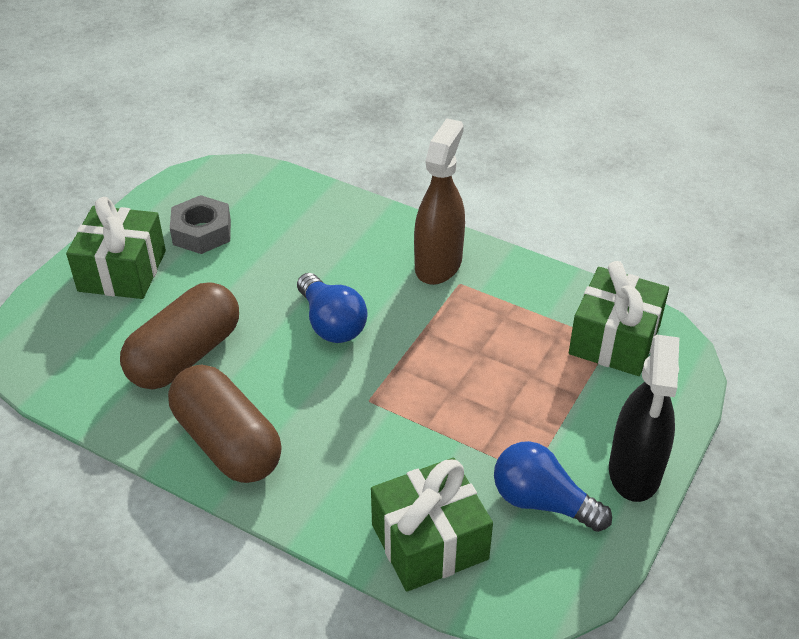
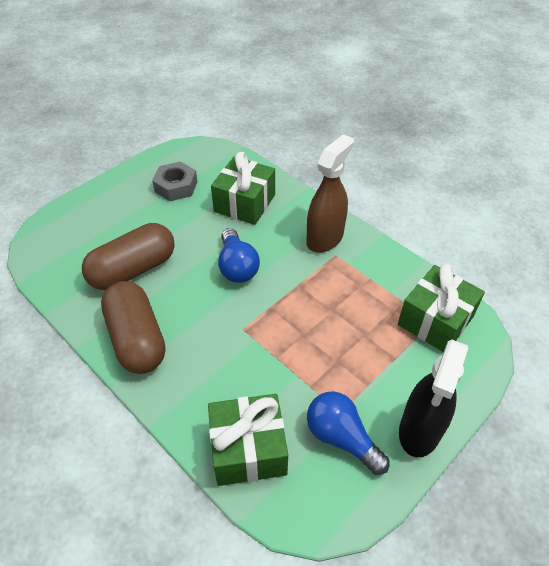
camera: 15 degrees right, 5 degrees up
(122, 271) = (116, 203): green gift -> green gift (244, 203)

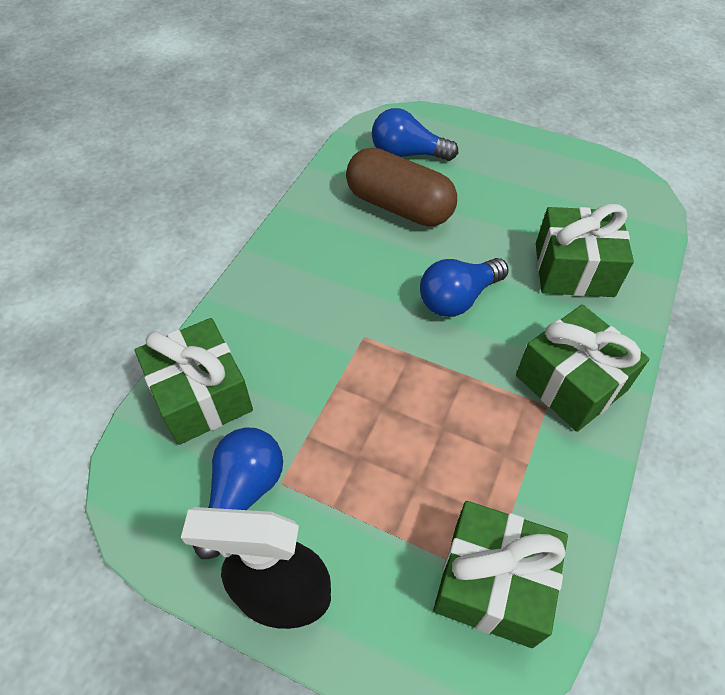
camera: 70 degrees right, 5 degrees up
(81, 247) = (407, 154): none -> blue light bulb
(137, 339) = (307, 246): brown capsule -> none
(176, 186) = (553, 193): grey nut -> none
(325, 238) = (571, 383): brown spray bottle -> green gift

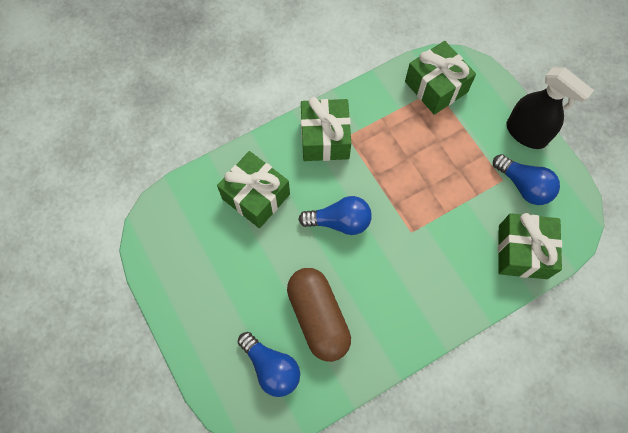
camera: 145 degrees left, 15 degrees up
(243, 493) = (524, 186): blue light bulb -> blue light bulb turned 105 degrees counterclockwise

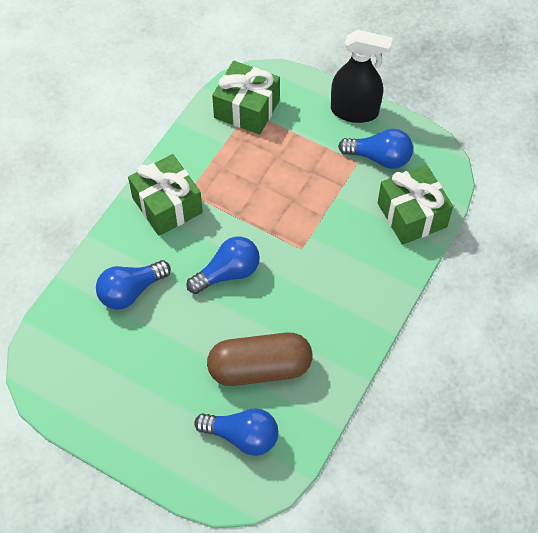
camera: 30 degrees left, 10 degrees down
(256, 196) = (131, 291): green gift -> blue light bulb
(318, 317) = (260, 368): brown capsule -> brown capsule turned 45 degrees counterclockwise

